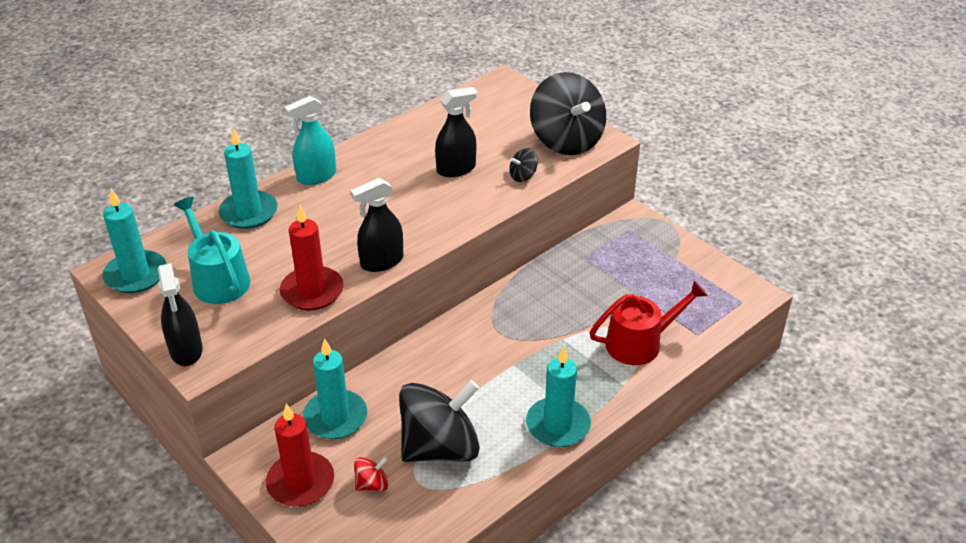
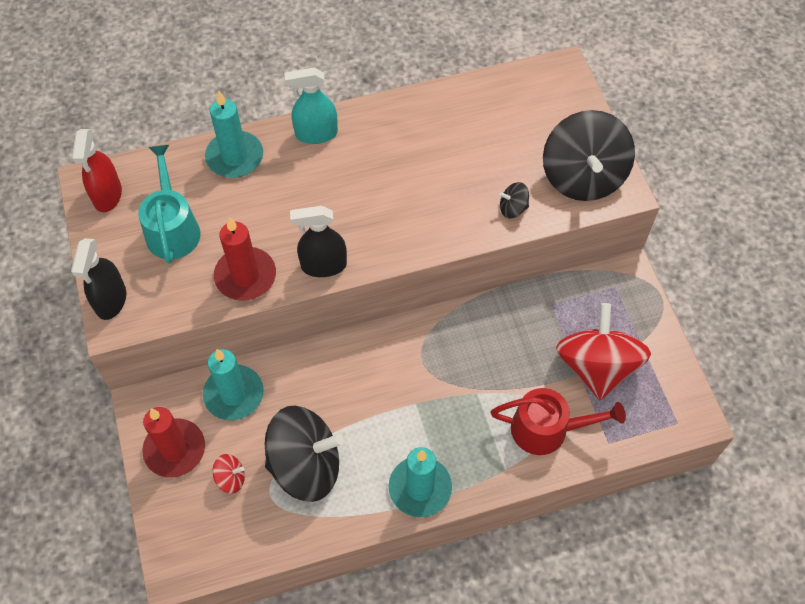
camera: 25 degrees right, 20 degrees up
(136, 275) = (107, 195): turquoise candle -> red spray bottle
(456, 169) = (452, 174): black spray bottle -> none
(651, 286) = (596, 366): none -> red spinning top

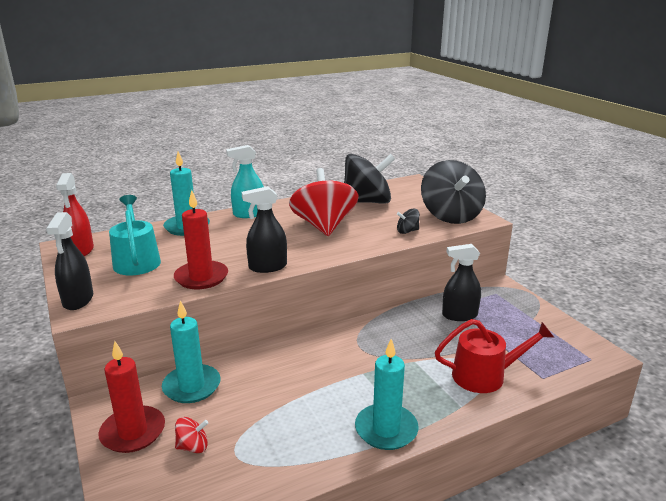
camera: 10 degrees left, 35 degrees down
(306, 465) = (269, 427): black spinning top -> black spinning top (367, 202)
(554, 322) = (459, 315): none -> black spray bottle
(596, 366) = (506, 335): red spinning top -> red spinning top (324, 226)

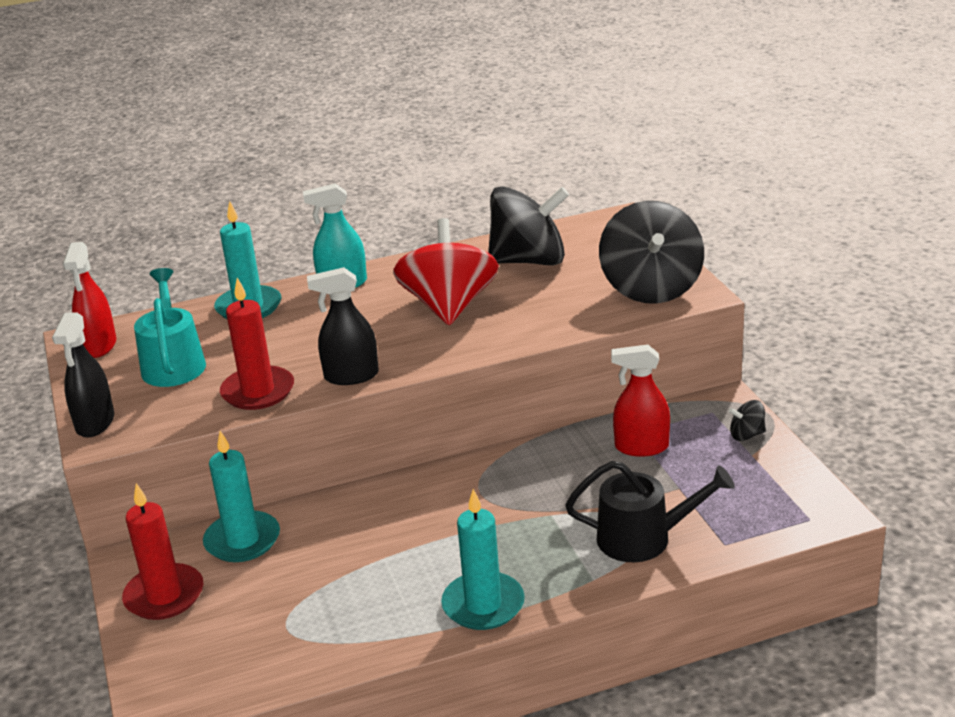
camera: 10 degrees right, 5 degrees up
(193, 447) = (235, 616): red spinning top -> none
(407, 231) = (572, 317): black spinning top -> black spinning top (746, 435)
(459, 315) = (641, 447): black spray bottle -> red spray bottle
(485, 376) = (643, 538): red watering can -> black watering can

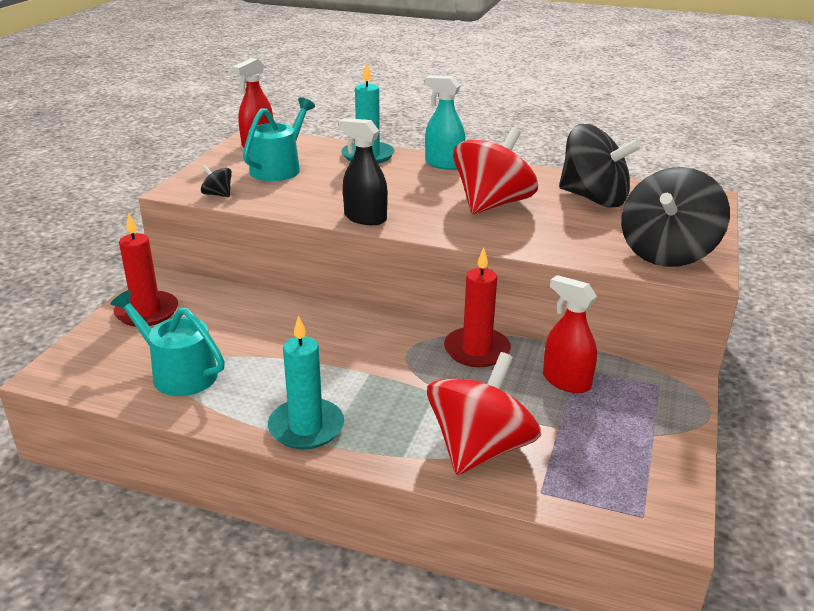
camera: 35 degrees right, 0 degrees up
(95, 423) = (190, 181): black spray bottle -> none
(242, 540) = (229, 303): turquoise candle -> none
(258, 391) = (298, 203): red candle -> red candle (476, 350)
(294, 630) = (178, 373): none -> turquoise watering can
(643, 538) = (480, 448): black watering can -> red spinning top
(746, 435) = (669, 417): black spinning top -> black spinning top (217, 194)

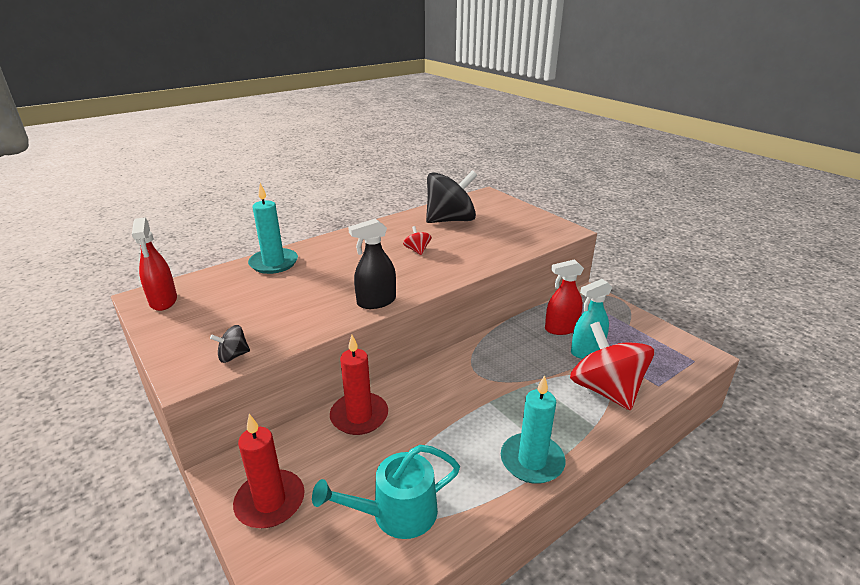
camera: 55 degrees left, 0 degrees up
(279, 168) = (231, 308): turquoise watering can -> none
(443, 164) = (335, 243): turquoise spray bottle -> turquoise spray bottle (586, 351)
(476, 350) = (502, 345): red candle -> red candle (359, 416)
(492, 204) = (417, 250): red spinning top -> red spinning top, size x0.41
(667, 253) = (537, 229): black spinning top -> none

